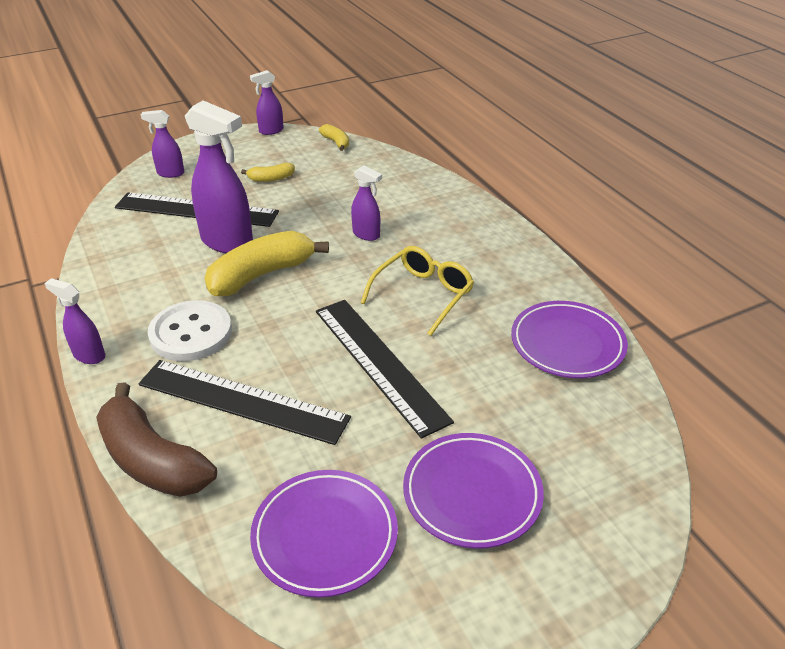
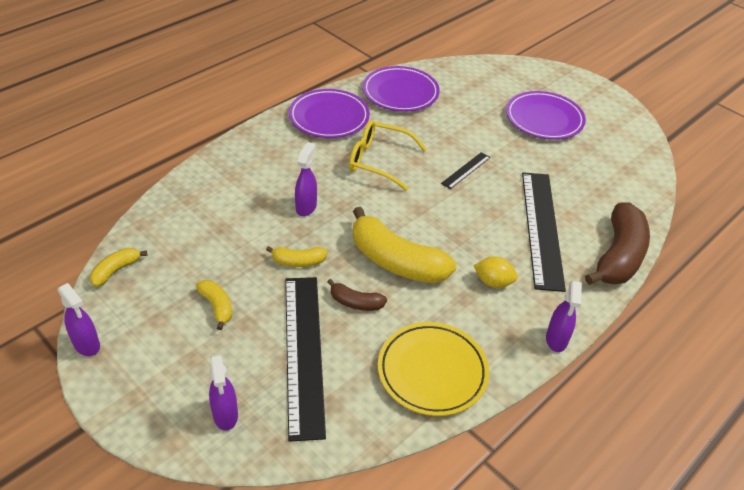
camera: 110 degrees left, 5 degrees up
(124, 268) = (432, 371): none -> yellow plate
(191, 333) = (493, 282): white button -> yellow lemon
(228, 242) = (355, 302): purple spray bottle -> brown banana
(296, 220) = (298, 262): none -> yellow banana
(325, 535) = (609, 166): purple plate -> purple plate (329, 117)
(378, 363) = (466, 170): black ruler -> black ruler, size x0.44

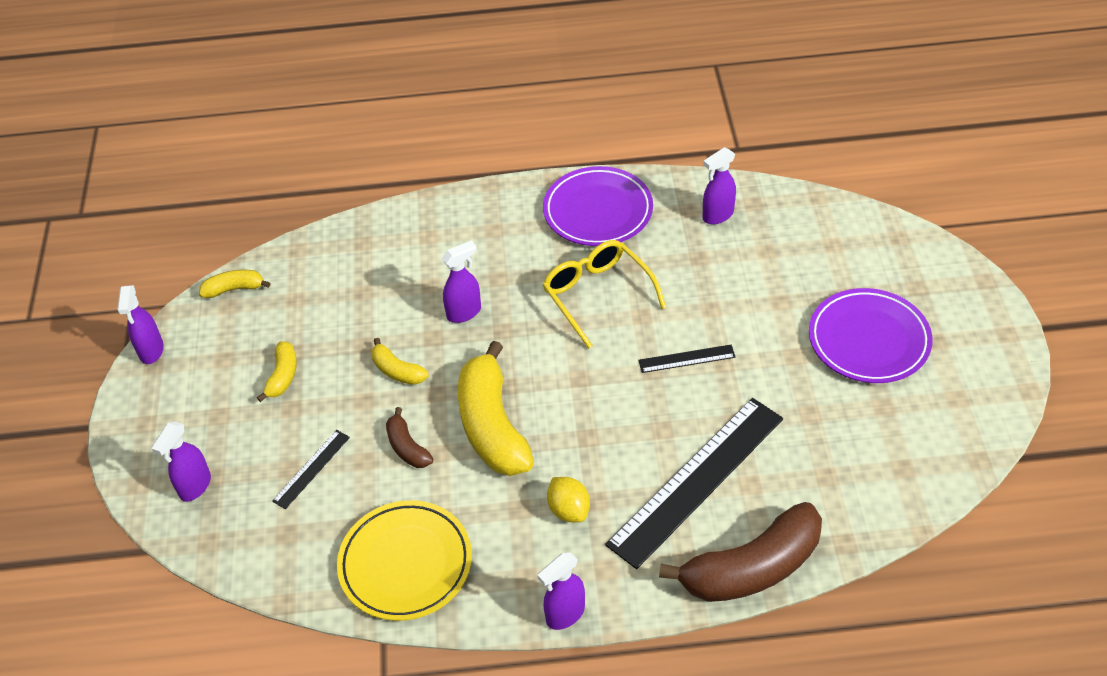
camera: 45 degrees right, 5 degrees up
(303, 352) = (311, 468): black ruler -> black ruler, size x0.44
(400, 93) = (717, 215): purple plate -> purple spray bottle

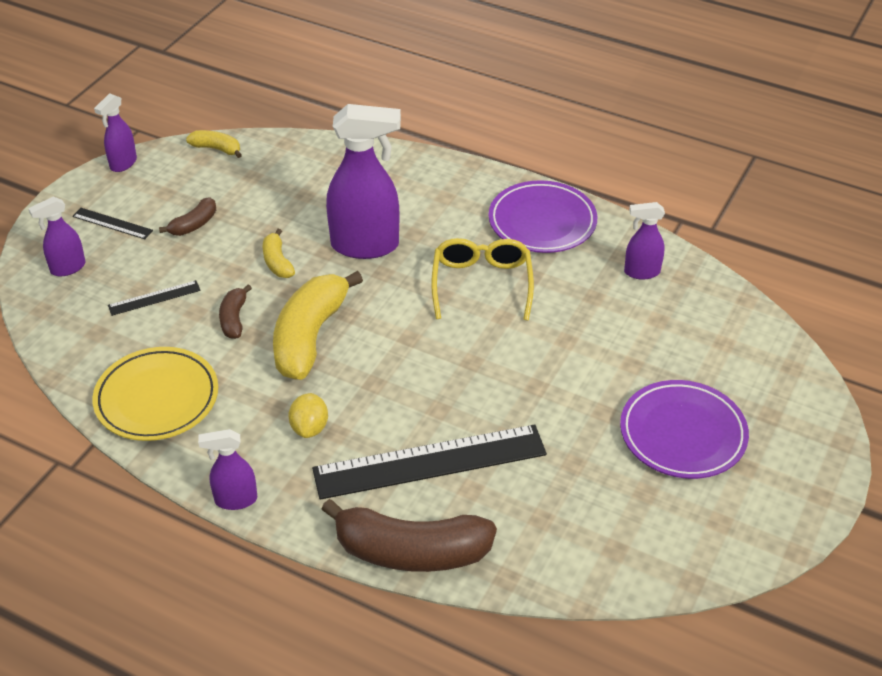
camera: 30 degrees right, 5 degrees down
(282, 376) = (194, 224): yellow banana -> brown banana
(464, 312) = (366, 245): purple spray bottle -> purple spray bottle, size x1.91
(687, 359) = (509, 368): black ruler -> black ruler (112, 223)

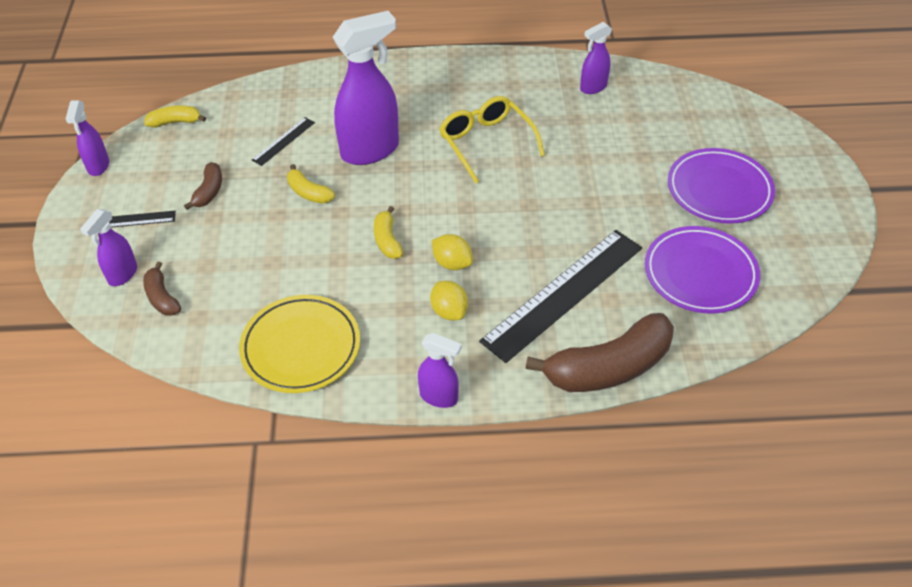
camera: 30 degrees left, 5 degrees up
(154, 298) = (226, 266): black ruler -> black ruler (283, 141)
(234, 319) = (311, 253): brown banana -> brown banana (162, 297)
(235, 500) = (439, 397): purple spray bottle -> purple spray bottle turned 120 degrees counterclockwise
(310, 337) = (387, 240): yellow banana -> yellow banana, size x0.48
(350, 385) = (452, 263): none -> yellow lemon
(542, 222) = (491, 79): purple plate -> purple plate (700, 274)

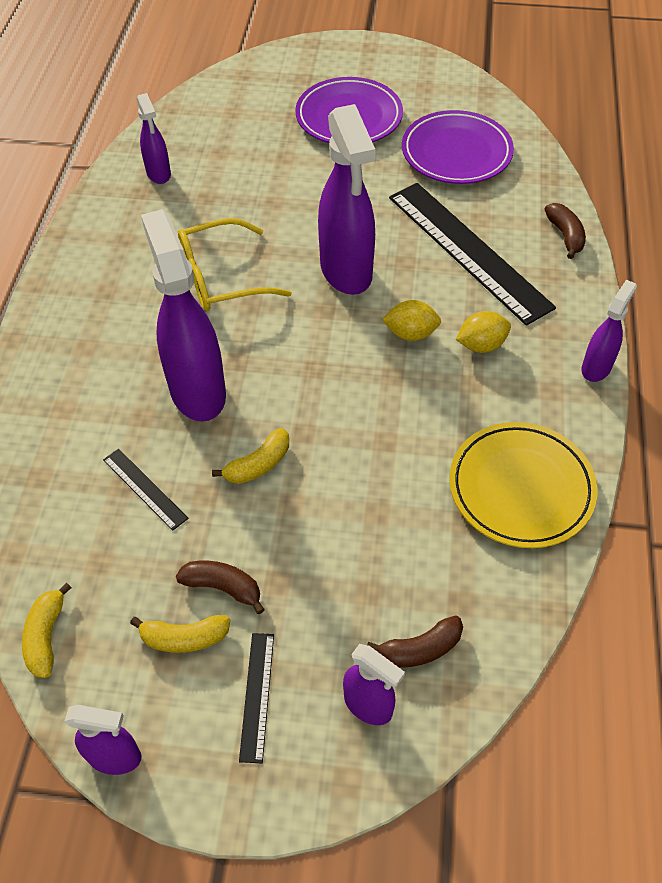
camera: 80 degrees left, 5 degrees up
(387, 240) = (363, 389): yellow banana -> yellow banana (184, 638)
(452, 263) = (411, 333): yellow lemon -> yellow lemon turned 45 degrees clockwise
(513, 214) = (346, 271): none -> purple spray bottle
(608, 367) = (565, 235): brown banana -> brown banana, size x0.48

